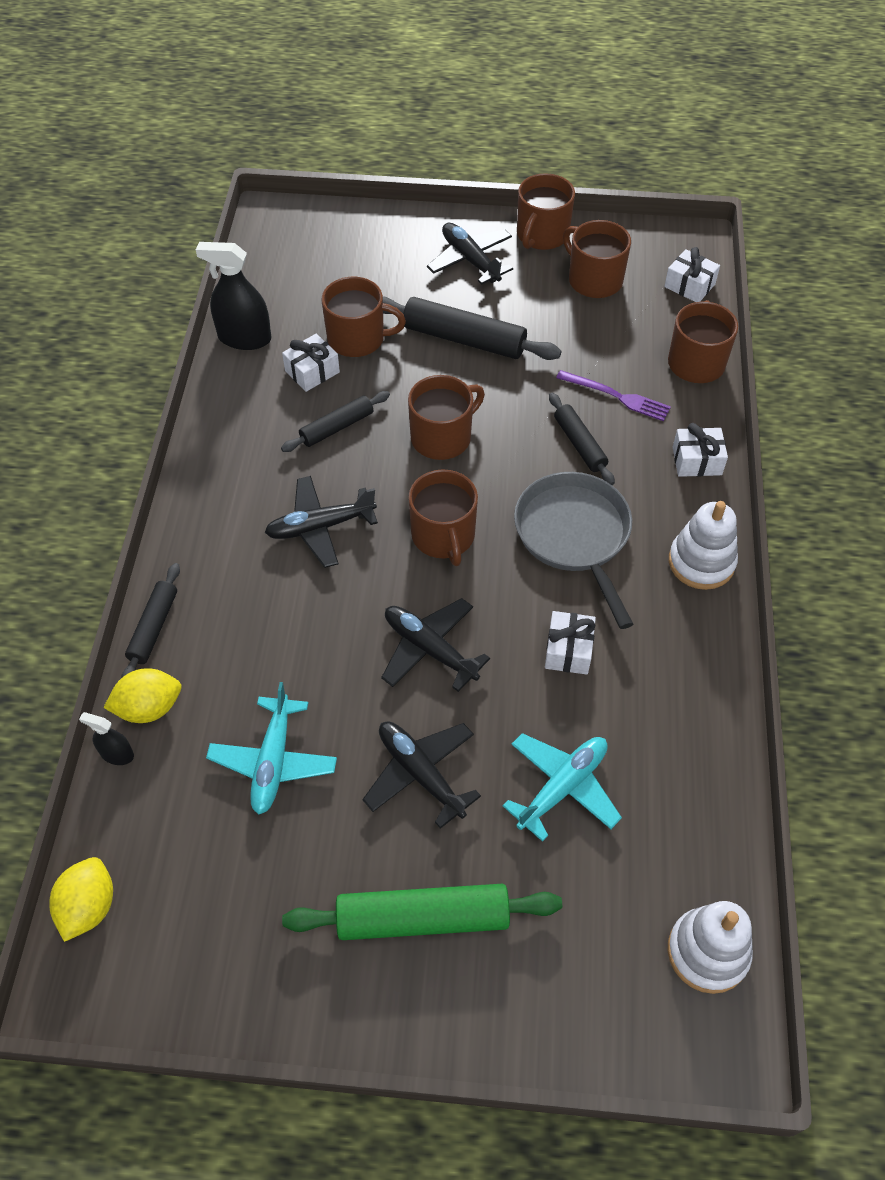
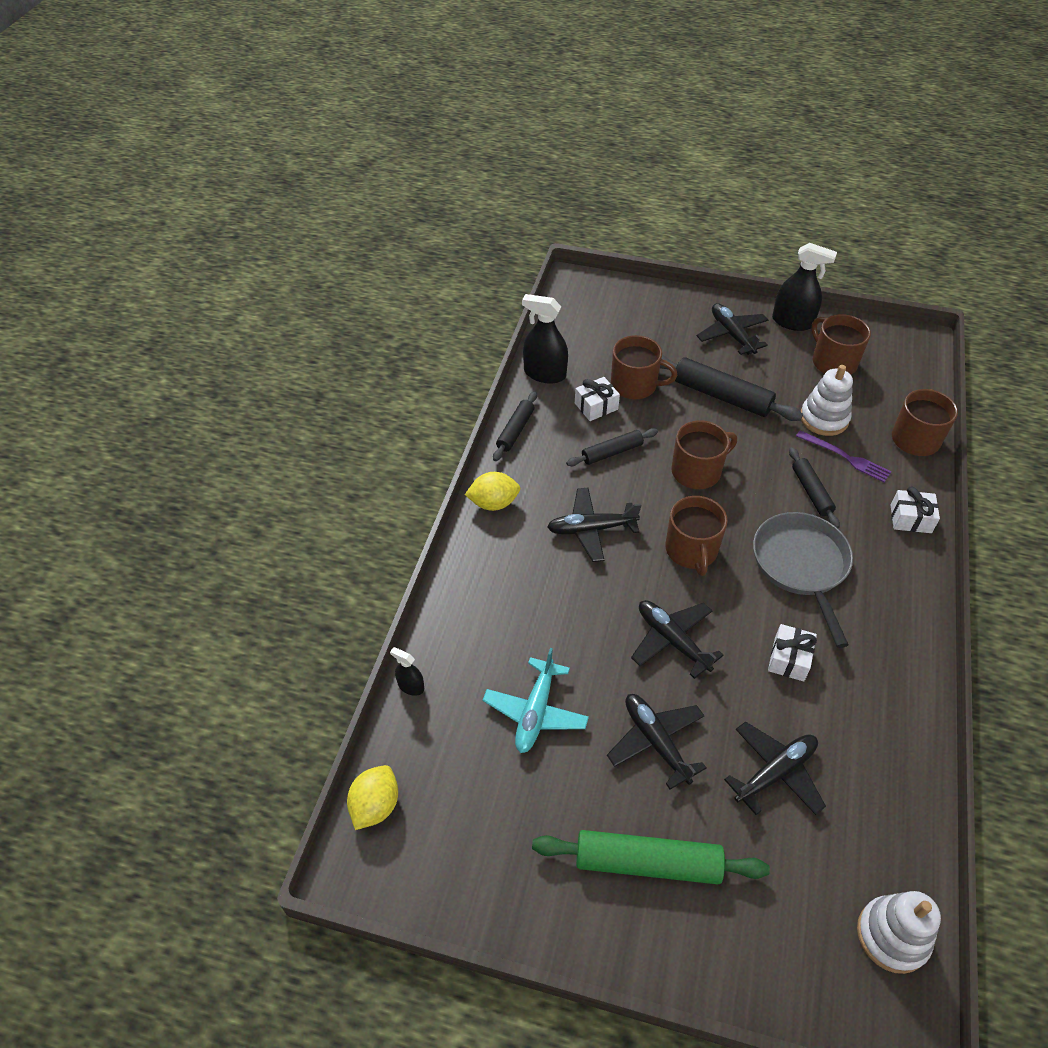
camera: 10 degrees right, 5 degrees down
(149, 708) = (440, 653): yellow lemon -> yellow lemon (493, 503)
(153, 627) = (450, 590): black rolling pin -> black rolling pin (515, 430)
(542, 235) = (792, 322): brown mug -> black spray bottle
(562, 787) = (775, 772): turquoise plane -> black plane
(689, 285) = (914, 376): white gift -> none
(701, 562) = (909, 603): white stacking toy -> white stacking toy (824, 418)

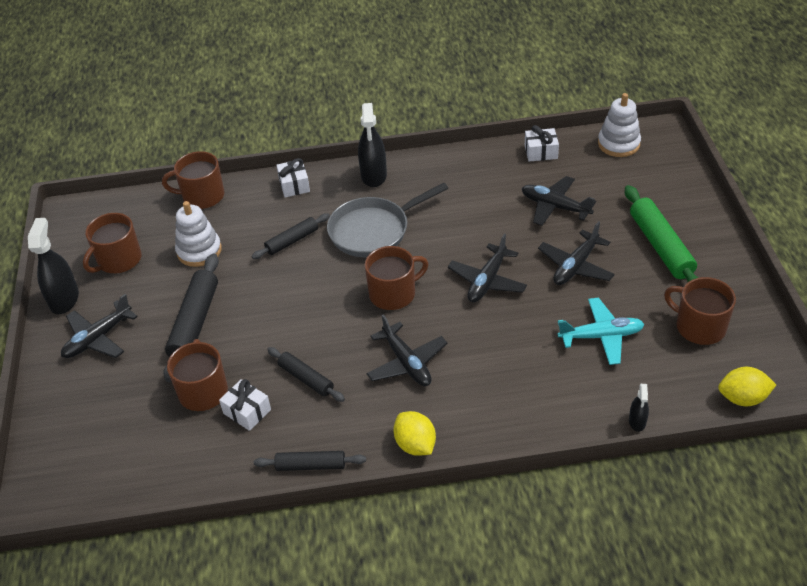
camera: 110 degrees left, 5 degrees down
(544, 374) = (213, 473): black spray bottle -> black spray bottle (374, 175)
(697, 471) = (302, 314): brown mug -> brown mug (699, 327)
(789, 659) = (463, 219): white gift -> white gift (541, 152)
(845, 457) = (242, 230): purple fork -> none

